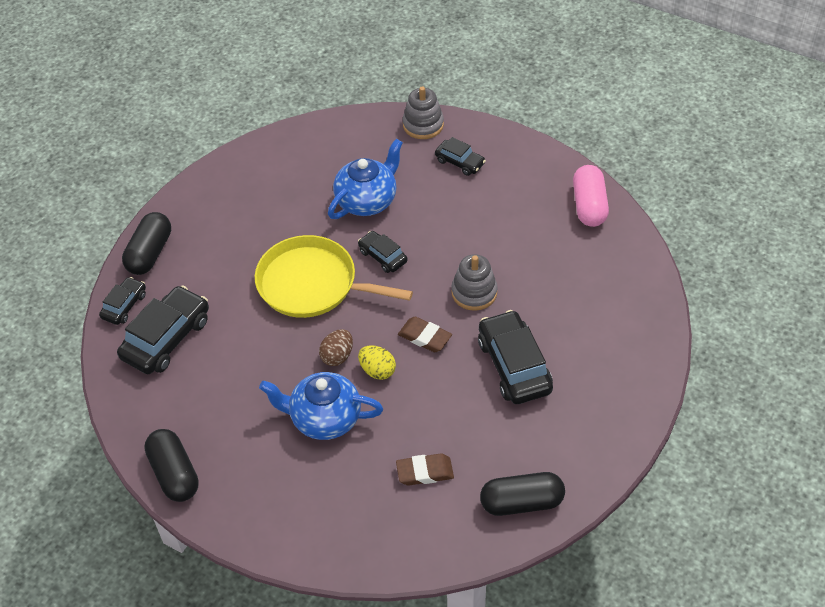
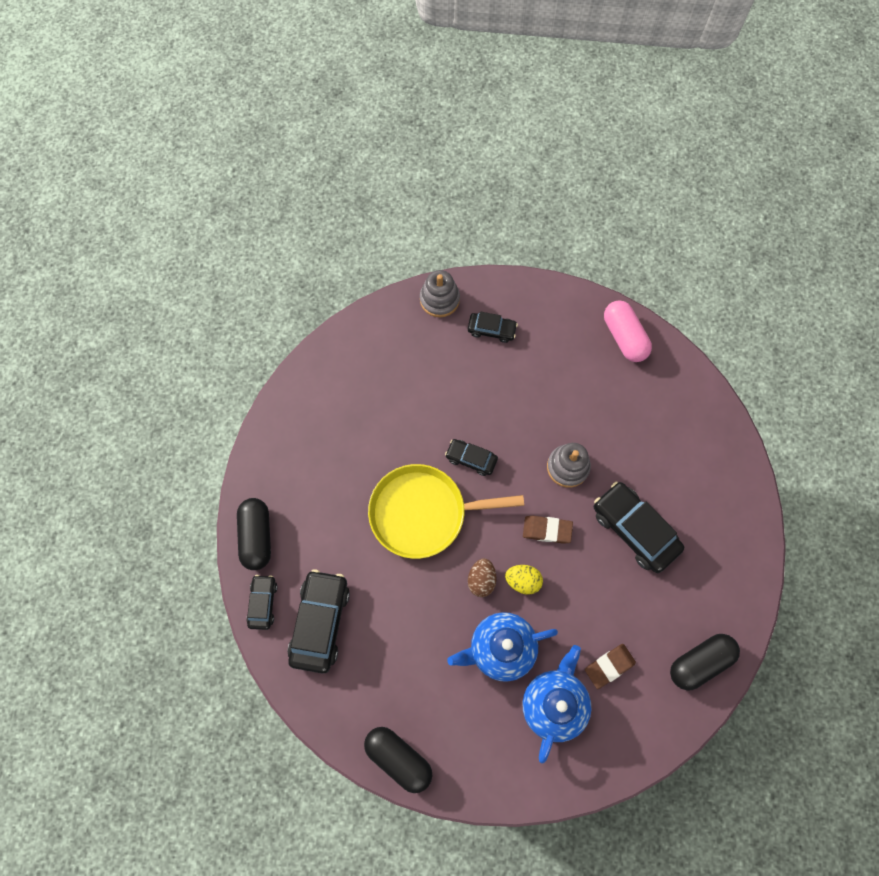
camera: 25 degrees left, 20 degrees up
(367, 200) = (428, 403): blue teapot -> blue teapot (554, 703)

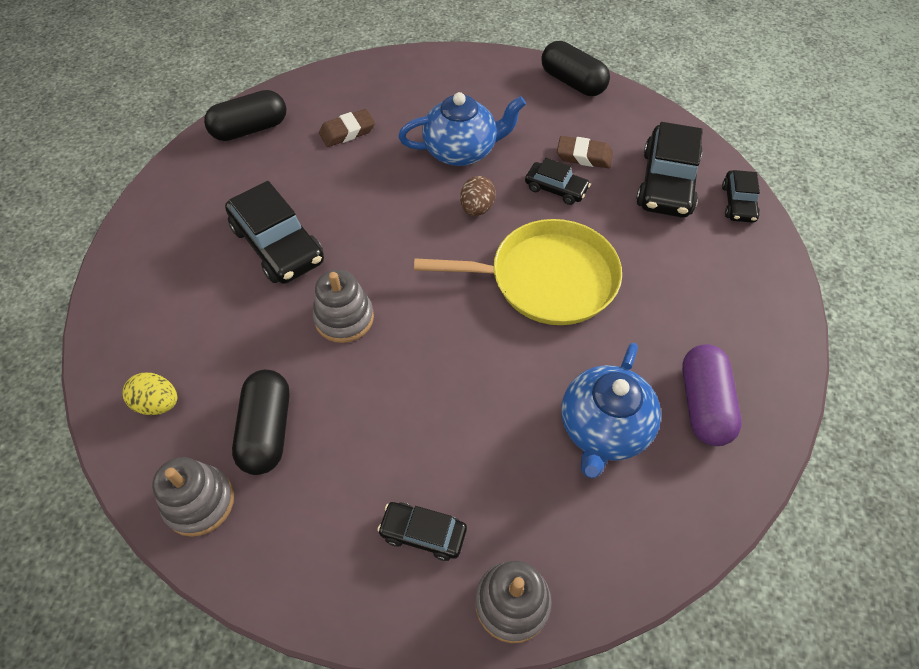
camera: 175 degrees left, 15 degrees down
(256, 536) = (763, 267): black capsule -> black capsule (267, 430)
(319, 420) = (704, 404): none -> purple capsule
(471, 459) = (477, 337): black car -> black car (556, 189)
(523, 581) = (427, 205): yellow egg -> yellow egg (158, 403)
(547, 530) = (388, 251): brown eraser -> brown eraser (584, 156)
(554, 703) = (412, 109): blue teapot -> blue teapot (603, 429)
(624, 337) = (199, 502): pink capsule -> grey stacking toy

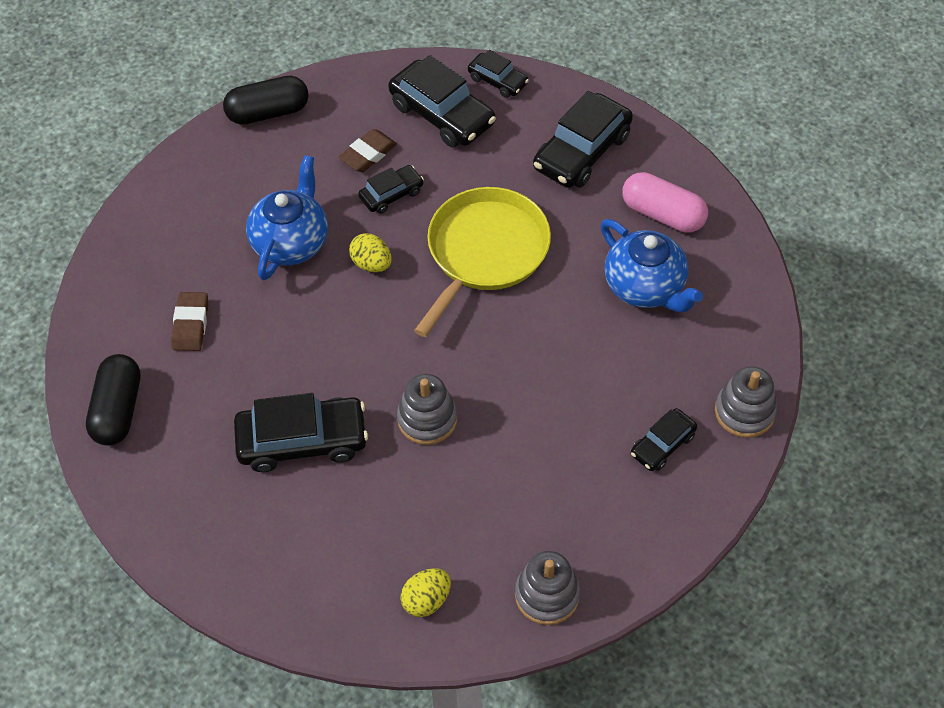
camera: 60 degrees left, 0 degrees up
(267, 430) = (507, 520): black capsule -> none
(477, 208) = (371, 264): brown egg -> yellow egg
(704, 404) = (663, 214): purple capsule -> pink capsule
(718, 301) = (582, 152): none -> black car

